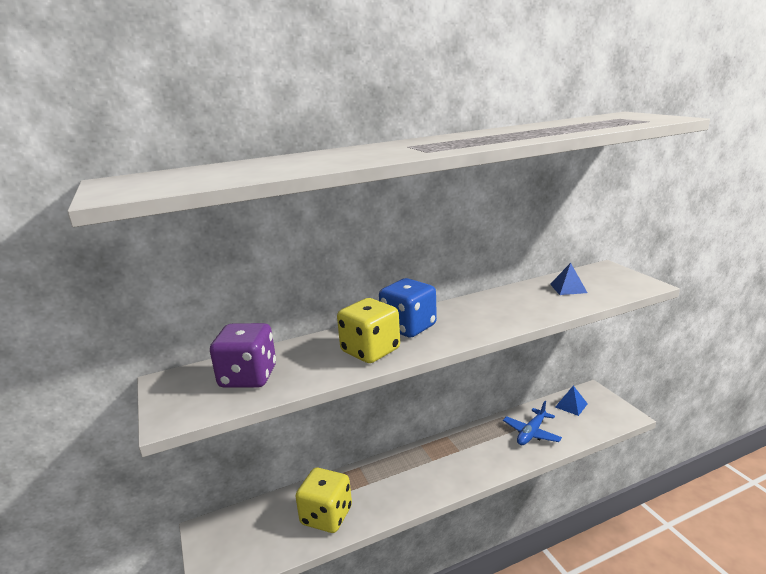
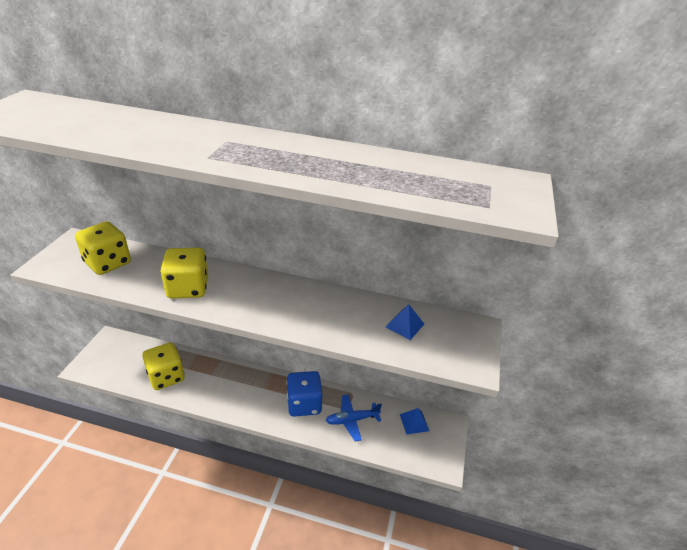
camera: 35 degrees right, 15 degrees up
(248, 377) = (108, 263): purple dice -> yellow dice
(408, 327) = (239, 284): blue dice -> blue dice (304, 404)

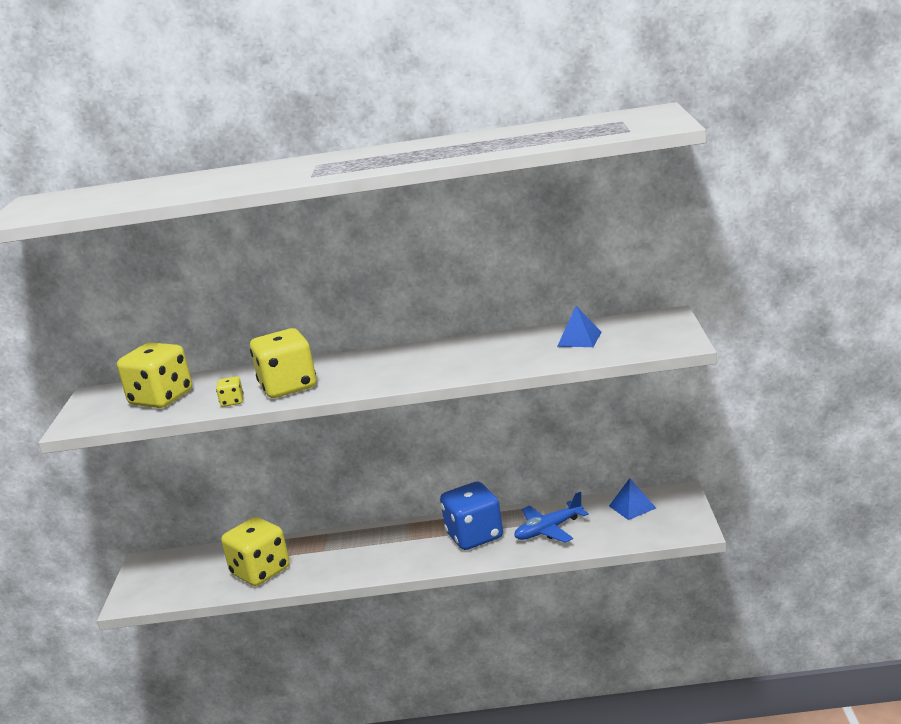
camera: 10 degrees left, 15 degrees down
(145, 288) = (232, 402): none -> yellow dice

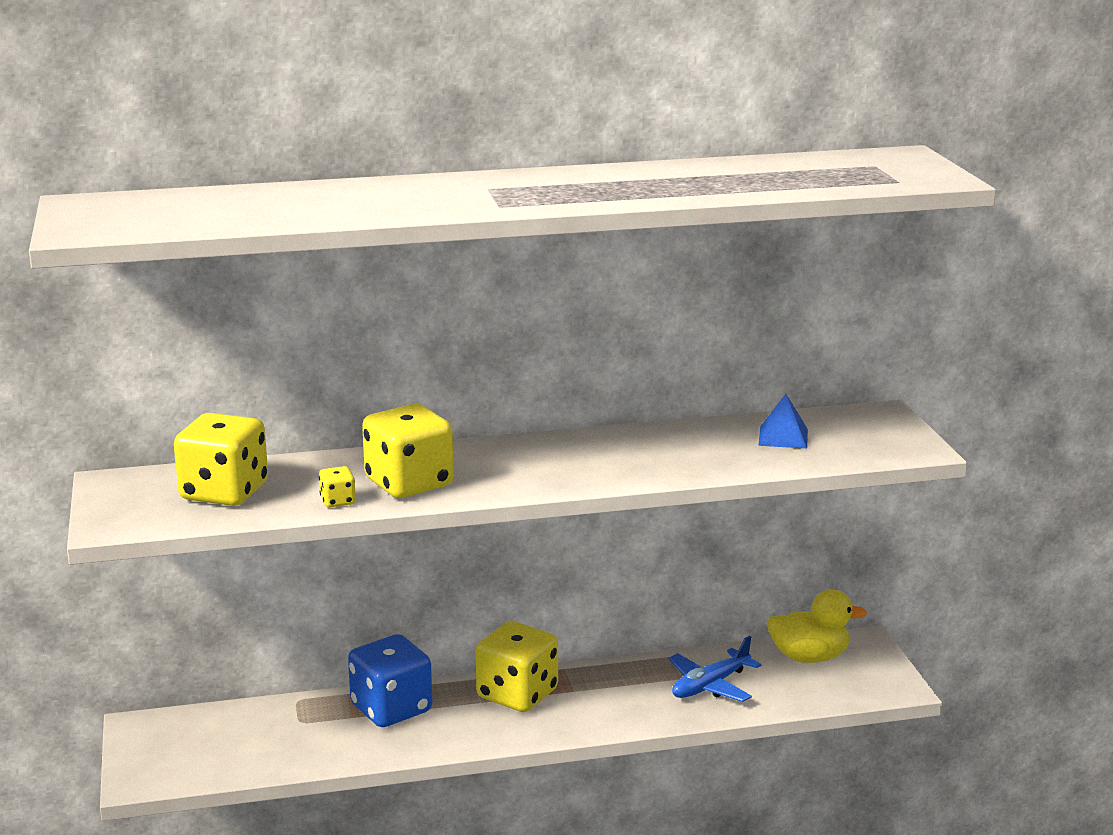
camera: 15 degrees left, 0 degrees up
(260, 571) = (324, 739): yellow dice -> yellow dice (517, 694)
(474, 536) = (612, 693): blue dice -> blue dice (391, 709)
(632, 507) = (809, 657): blue pyramid -> yellow duck

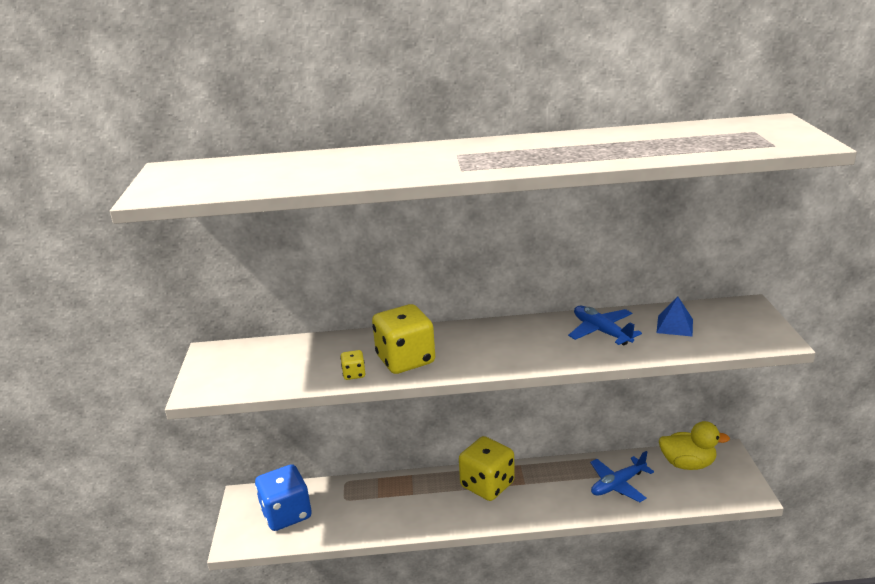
camera: 10 degrees right, 5 degrees up
(224, 492) = (280, 363): yellow dice -> none
(391, 709) = (404, 492): blue dice -> blue dice (286, 514)
(683, 446) = (601, 332): none -> blue plane

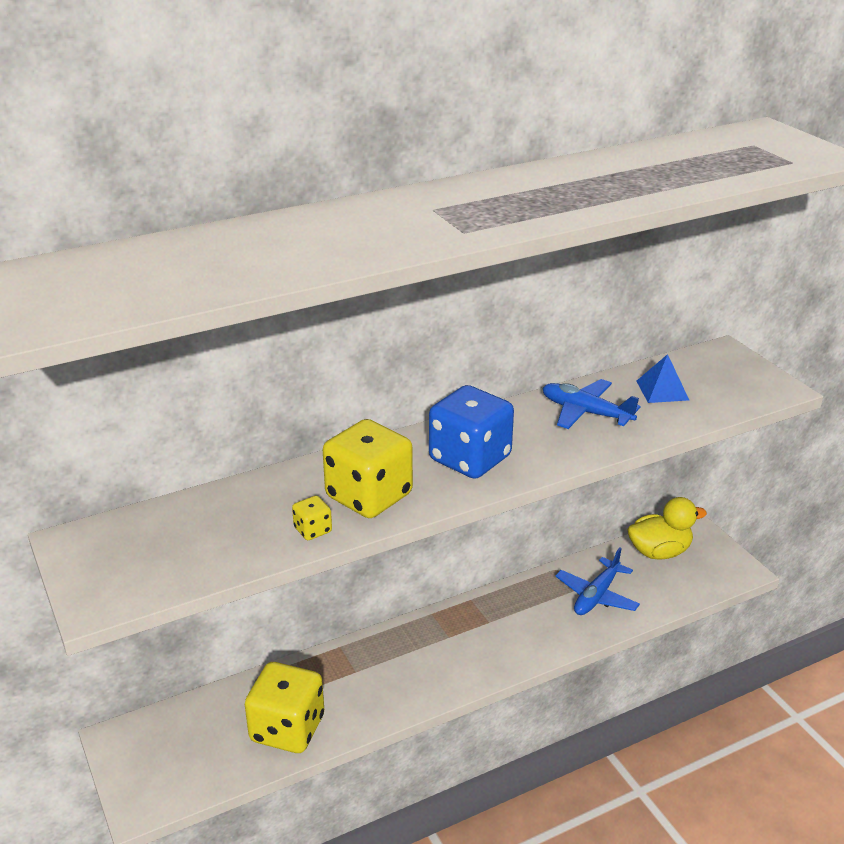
camera: 25 degrees left, 5 degrees up
(286, 514) = (195, 745): blue dice -> blue dice (470, 459)
(487, 485) = (444, 635): yellow dice -> yellow dice (287, 729)

